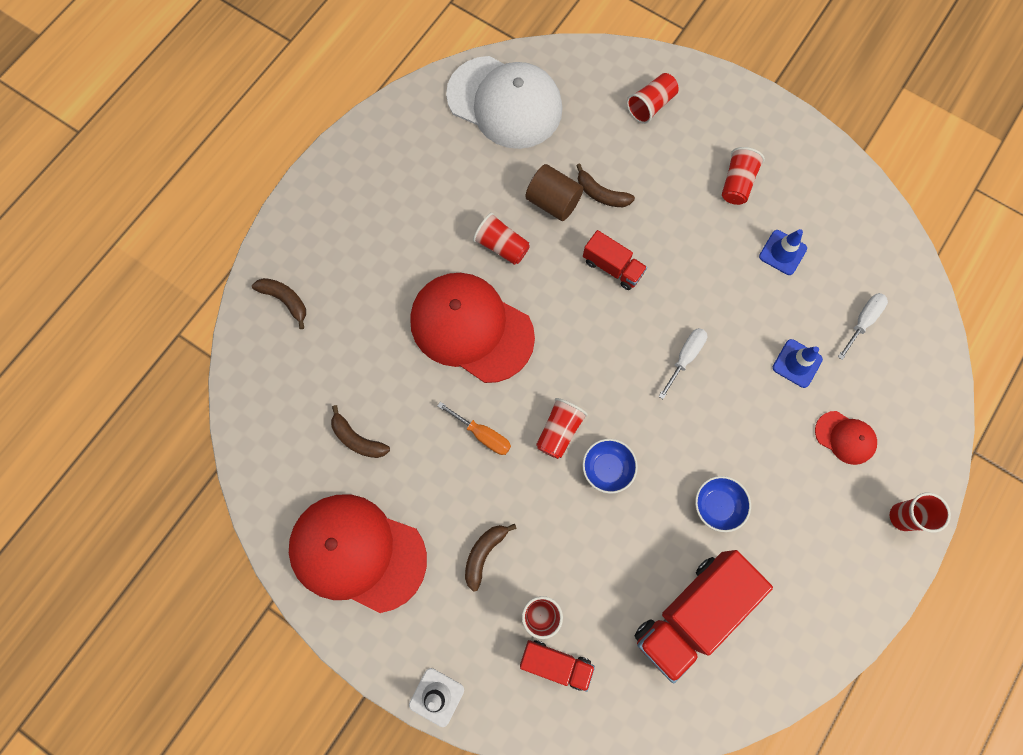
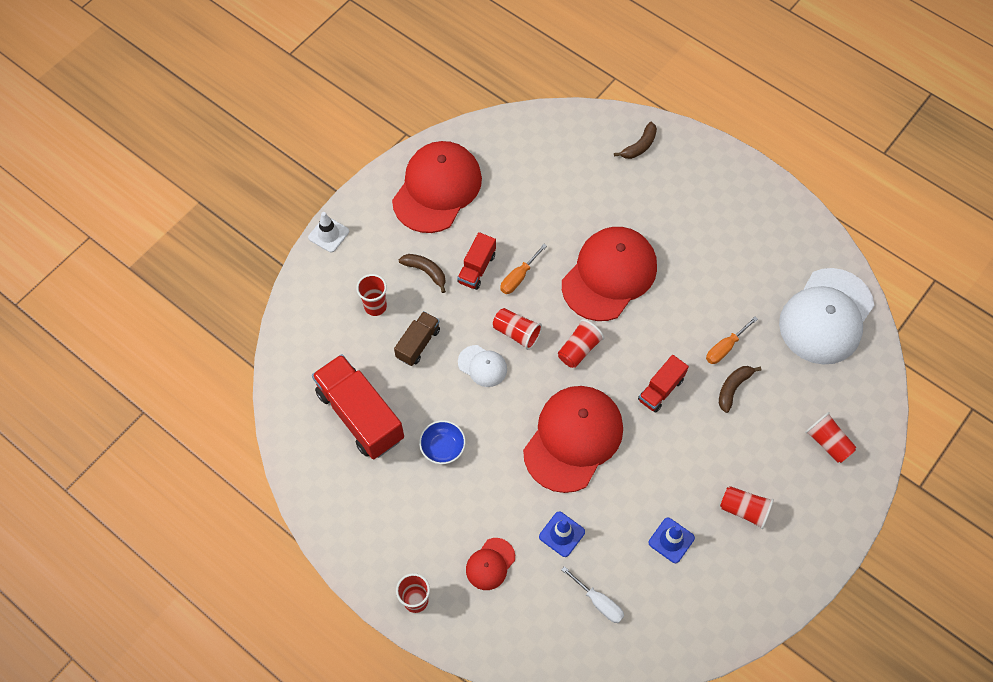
camera: 95 degrees right, 10 degrees down
(357, 439) = (523, 191): brown banana -> none
(502, 246) = (683, 303): red cup -> red cup (579, 349)
(553, 202) = (725, 347): brown cylinder -> orange screwdriver
(556, 664) = (338, 314): red truck -> red truck (477, 268)
(586, 551) = (418, 343): none -> brown truck
(607, 468) = (482, 366): blue bowl -> white cap
(685, 358) = (573, 439): white screwdriver -> red cap

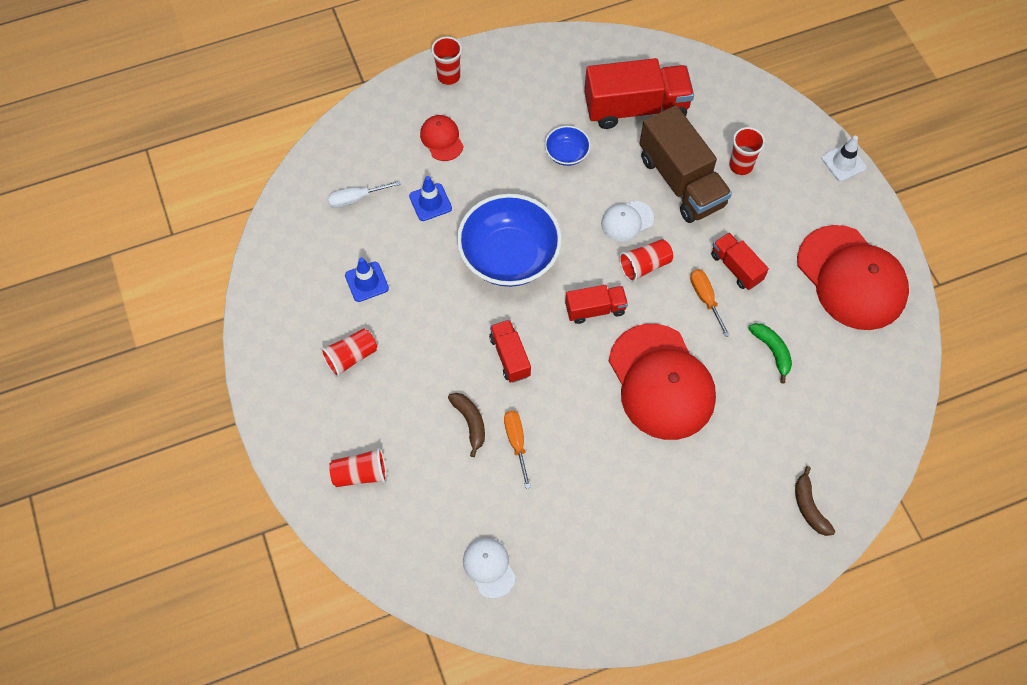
camera: 120 degrees right, 0 degrees up
(418, 343) = (681, 181): brown truck -> brown truck, size x1.89
(425, 272) = (756, 223): brown banana -> none
(534, 215) = (772, 351): none -> green banana
(573, 439) = (509, 256): red cap -> blue bowl
(579, 349) = (595, 309): red cup -> red truck
(826, 316) = (489, 567): white cap -> white cap, size x0.46

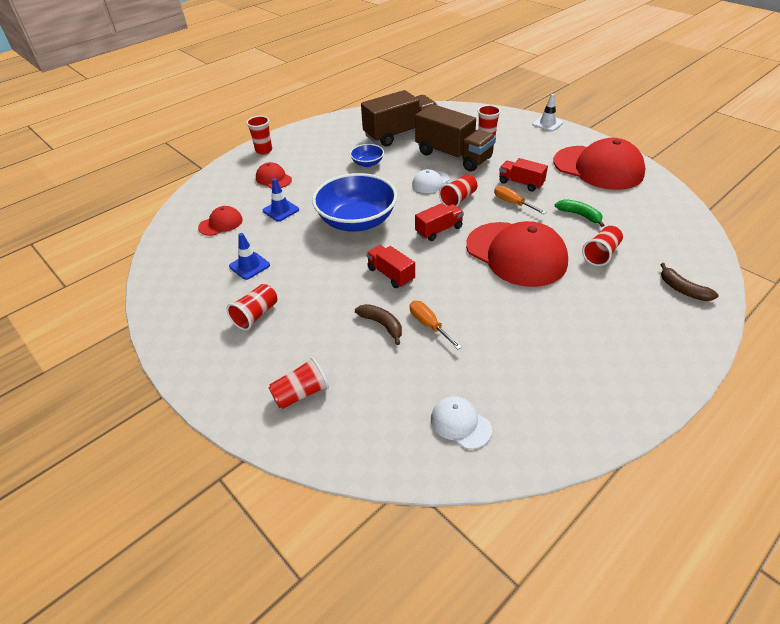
camera: 20 degrees left, 20 degrees down
(356, 199) = (221, 223): white screwdriver -> red cap
(636, 108) = (400, 134): red truck -> brown truck
(755, 421) = (601, 254): none -> red cup

